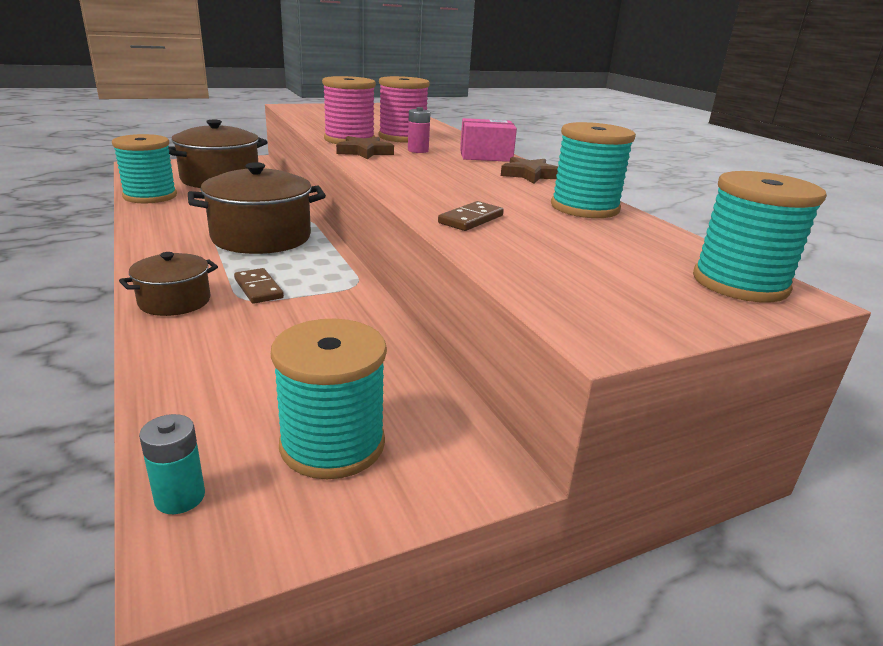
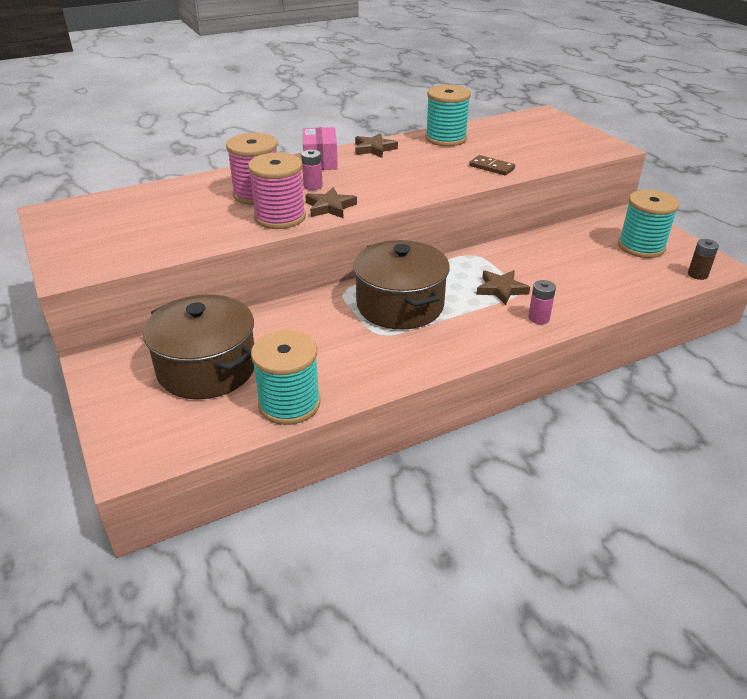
camera: 90 degrees left, 10 degrees up
(174, 301) = (538, 318): brown pot -> pink battery
(180, 497) = (697, 274): turquoise battery -> brown battery
(258, 288) = (501, 289): brown domino -> brown star
(739, 283) = (538, 119): turquoise spool -> none

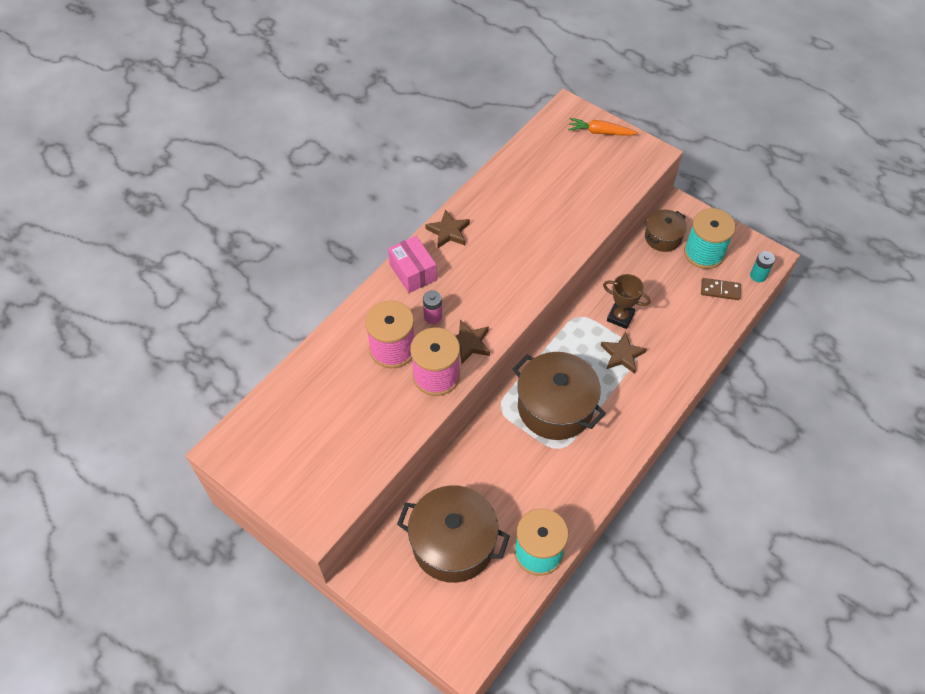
camera: 25 degrees left, 20 degrees up
(445, 138) = (503, 189): turquoise spool -> none
(491, 167) = (568, 227): brown domino -> brown domino (720, 290)
(518, 265) = (620, 317): none -> brown trophy
(538, 318) = (665, 379): pink battery -> none
(566, 128) = (600, 132): none -> orange carrot
(601, 228) = (663, 237): none -> brown pot
(697, 274) = (758, 276): brown battery -> turquoise battery

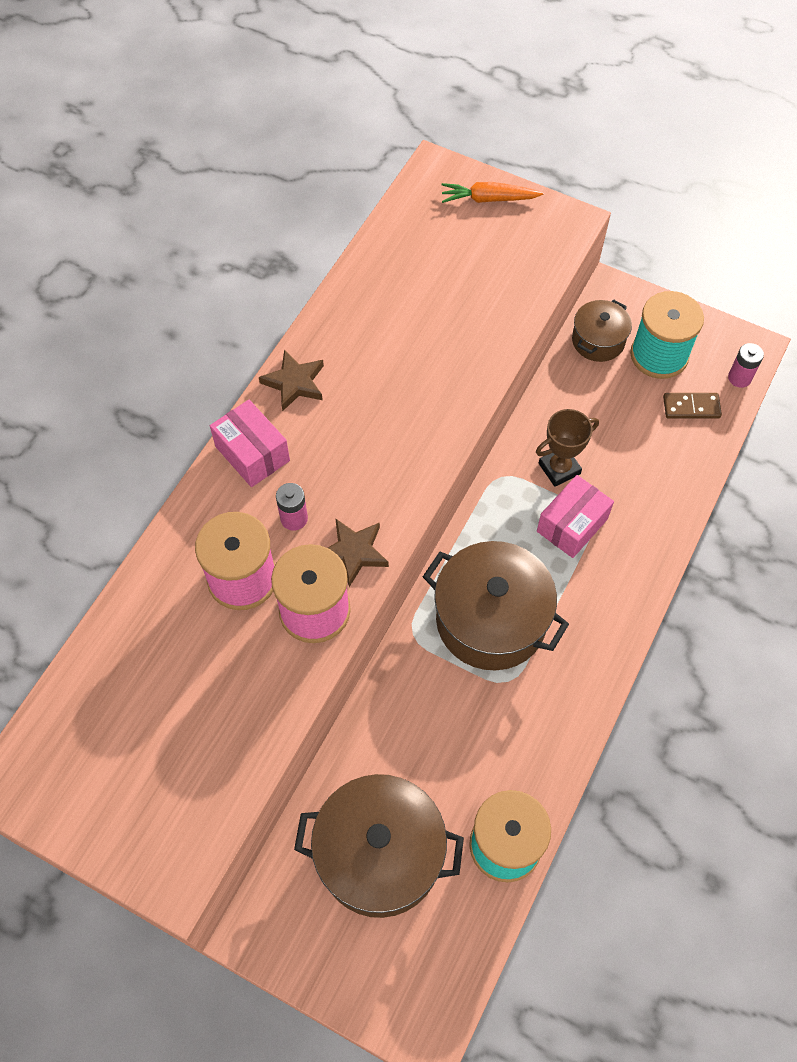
camera: 10 degrees left, 5 degrees up
(620, 317) = (559, 468): brown trophy -> brown trophy turned 45 degrees counterclockwise
(622, 355) = (572, 525): brown star -> pink box
(758, 276) = (739, 378): turquoise battery -> pink battery

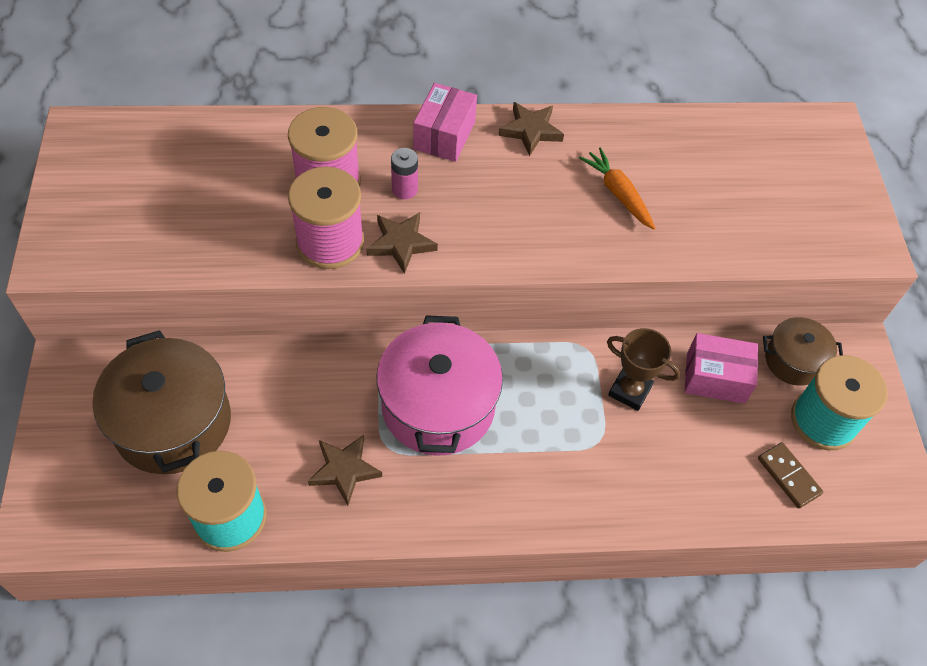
camera: 55 degrees right, 5 degrees down
(488, 199) = (837, 176): orange carrot -> orange carrot (618, 194)
(491, 620) = (438, 406): brown pot -> pink pot
(511, 727) = (344, 470): none -> brown star
(572, 525) = (579, 428): pink box -> pink box (715, 378)
(739, 378) = (861, 507): pink battery -> none

